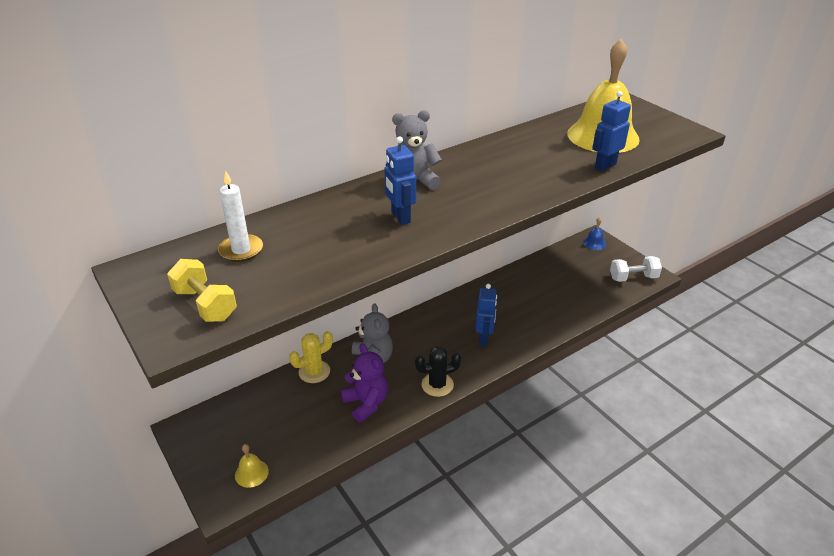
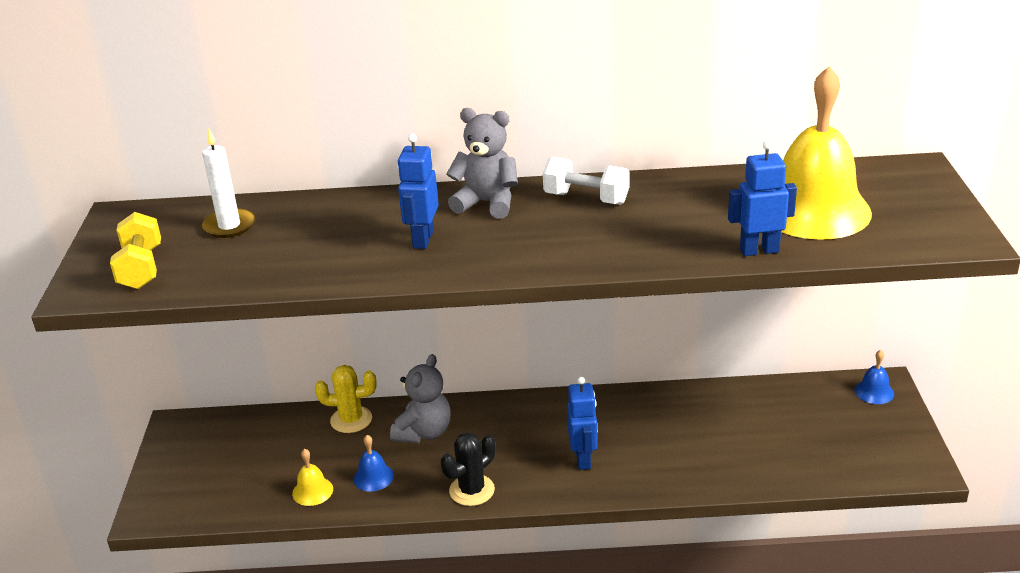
camera: 35 degrees right, 5 degrees down
(251, 473) = (198, 498): yellow bell -> yellow bell (312, 491)
(366, 403) = (373, 477): purple teddy bear -> blue bell
(437, 385) = (472, 490): black cactus -> black cactus turned 60 degrees counterclockwise
(484, 338) = (583, 459): blue robot -> blue robot turned 45 degrees counterclockwise
(633, 278) = (885, 460): white dumbbell -> white dumbbell (586, 198)

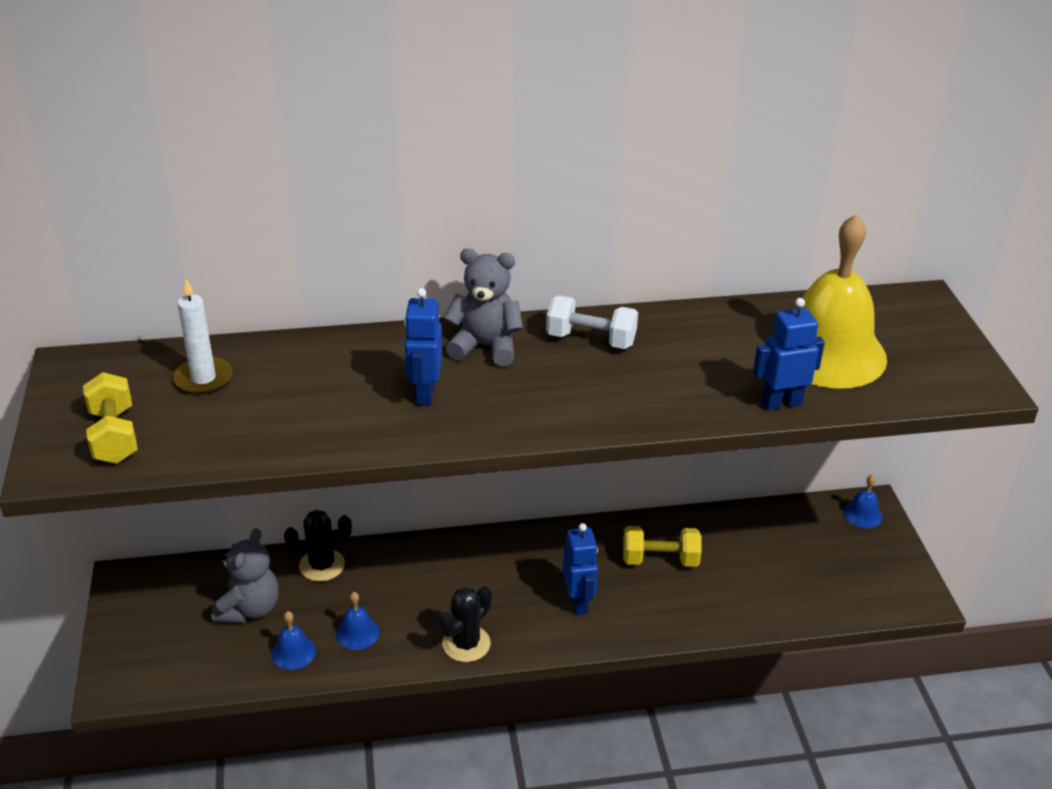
camera: 10 degrees left, 5 degrees up
(312, 491) = (293, 652): yellow bell -> blue bell
(351, 420) = (322, 565): yellow cactus -> black cactus
(424, 432) = (404, 577): grey teddy bear -> grey teddy bear (249, 609)
(667, 425) = (660, 560): none -> yellow dumbbell

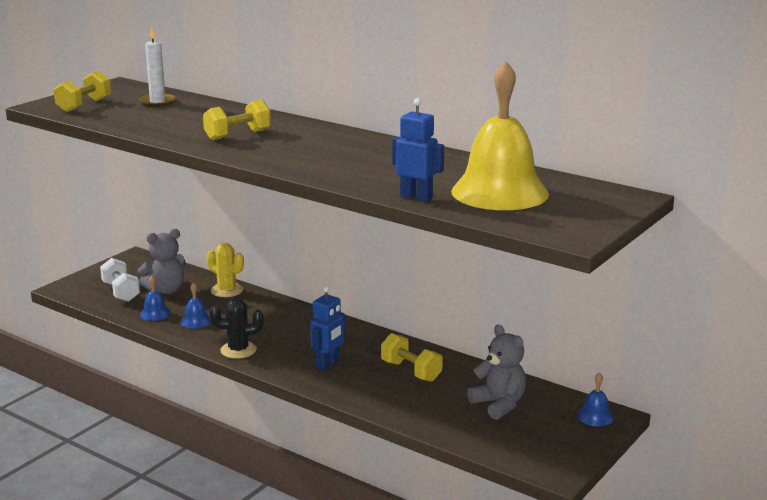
camera: 45 degrees right, 15 degrees down
(322, 565) = (227, 290): black cactus -> yellow cactus
(424, 394) = (238, 135): blue robot -> yellow dumbbell
(485, 346) = (307, 131): grey teddy bear -> grey teddy bear (499, 404)
(590, 340) = (368, 146): white dumbbell -> white dumbbell (121, 292)

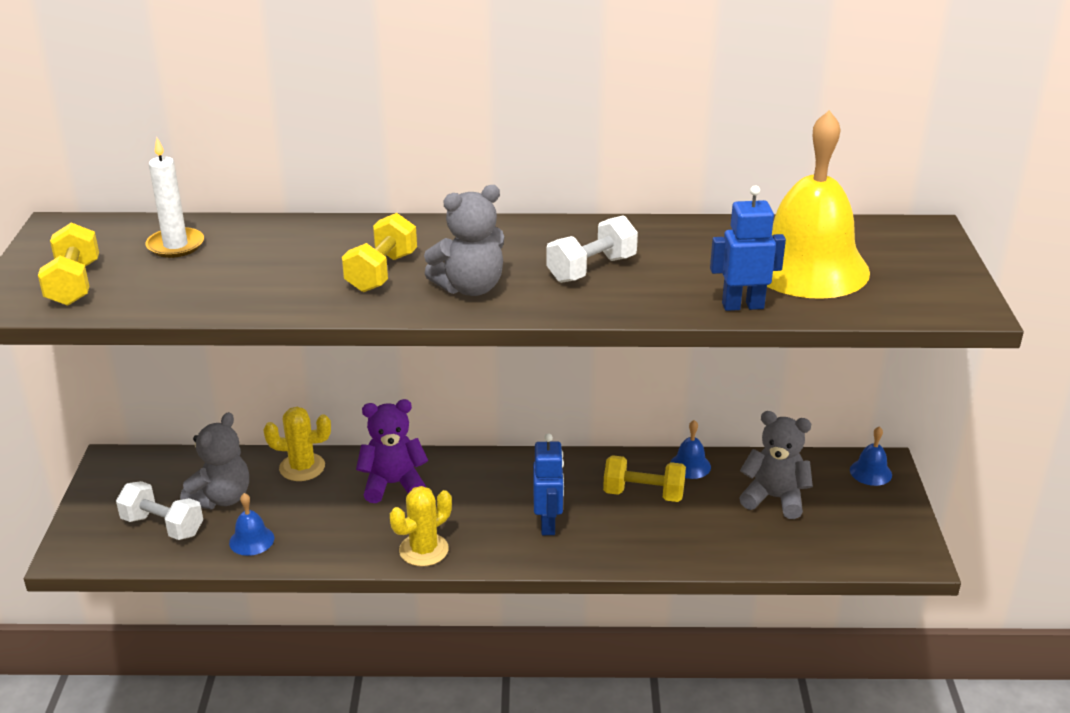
camera: 35 degrees left, 10 degrees up
(196, 321) = (319, 529): blue bell -> blue bell (690, 465)
(238, 350) = (423, 550): black cactus -> yellow cactus
(265, 315) = (393, 484): none -> purple teddy bear
(271, 152) = (470, 288): none -> grey teddy bear
(357, 161) = (591, 269): none -> white dumbbell

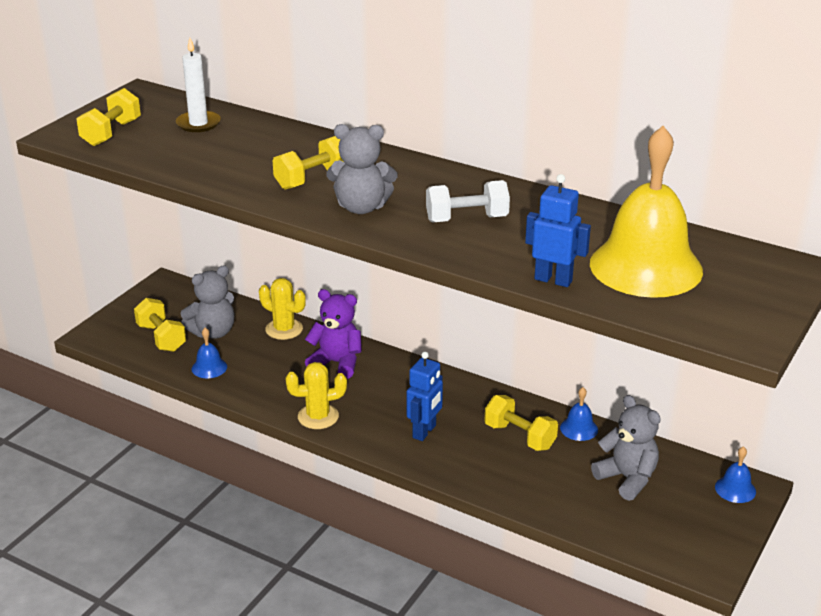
camera: 30 degrees right, 0 degrees up
(163, 526) = (161, 338): white dumbbell -> yellow dumbbell

